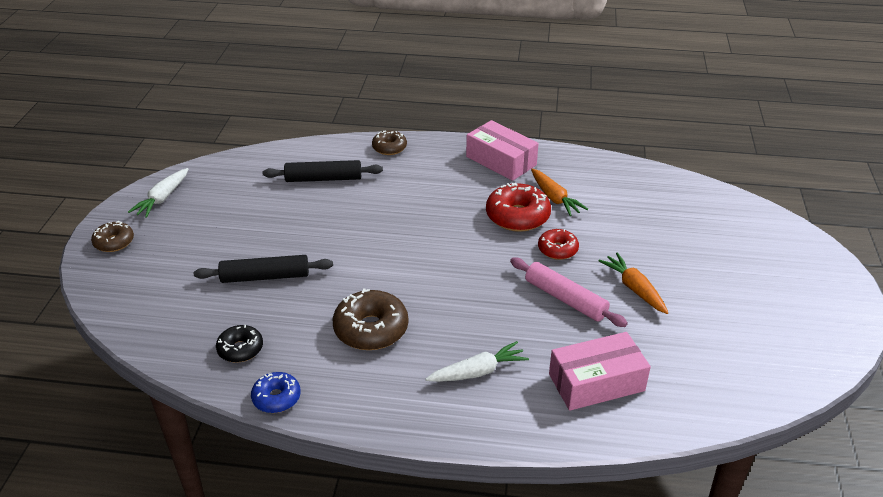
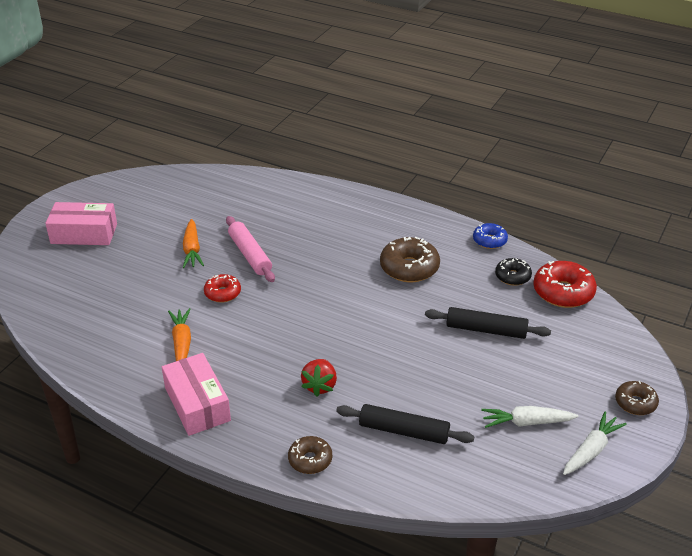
camera: 160 degrees left, 0 degrees up
(409, 194) = (319, 386): none -> red strawberry
(478, 372) = (346, 225): white carrot -> white carrot (526, 422)
(517, 216) = (231, 333): red donut -> red donut (563, 292)
(596, 382) = (273, 203): pink box -> pink box (84, 233)

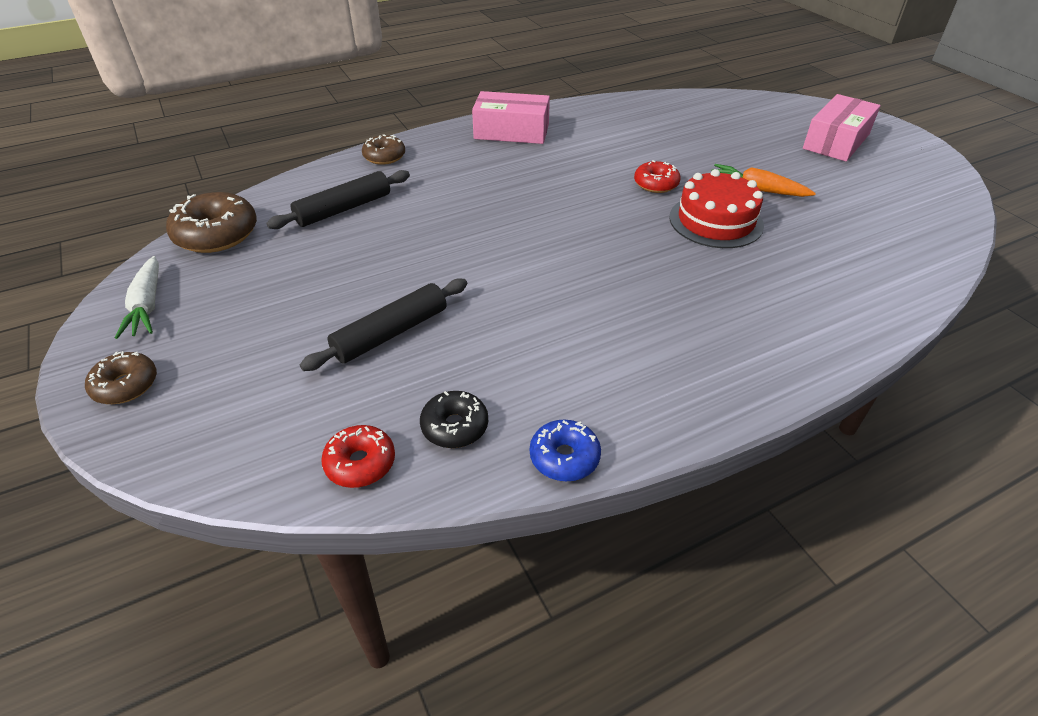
camera: 125 degrees right, 5 degrees up
(182, 343) = (598, 145): orange carrot -> none
(250, 255) = (716, 221): pink rolling pin -> red cake
(319, 386) = (457, 189): red strawberry -> none
(409, 268) = (577, 330): brown donut -> brown donut (216, 234)
(526, 422) = (240, 284): white carrot -> none
(563, 292) = (360, 463): red donut -> red donut, size x0.60

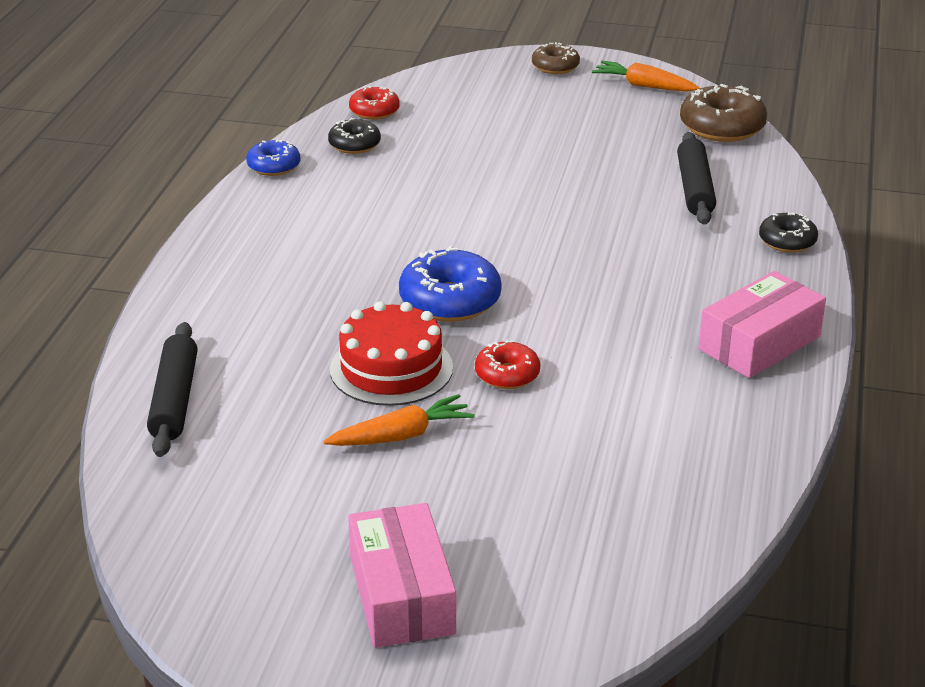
camera: 130 degrees right, 10 degrees down
(147, 305) = (644, 86): white carrot -> orange carrot
(384, 157) = (787, 241): brown donut -> black donut
(391, 333) = (477, 154): black rolling pin -> black rolling pin (174, 400)
(620, 236) = (450, 300): none -> blue donut

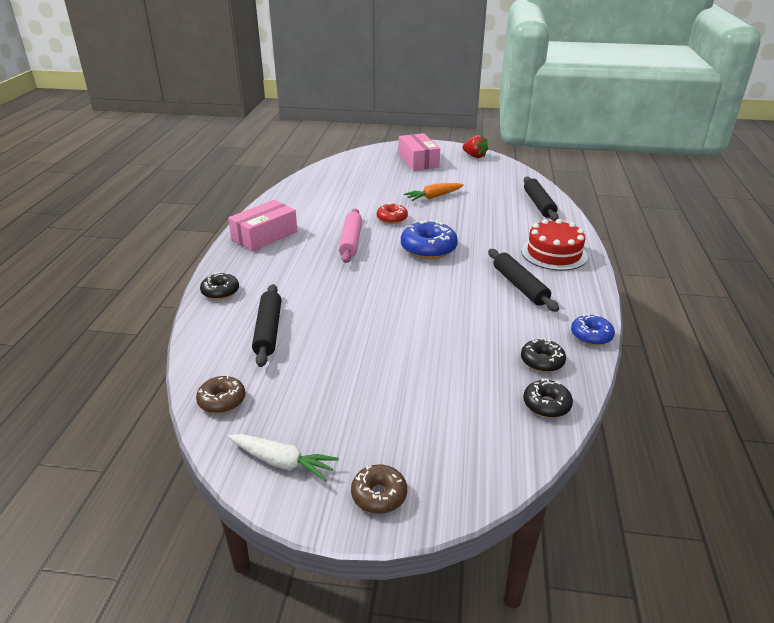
camera: 175 degrees right, 0 degrees up
(224, 610) = (474, 156): none -> red strawberry
(327, 230) = (519, 286): none -> black rolling pin
(374, 111) = (546, 405): red donut -> black donut
(391, 368) = (447, 219): red cake -> red cake (554, 253)
(590, 322) = (351, 241): none -> pink rolling pin
(644, 86) = (282, 462): orange carrot -> white carrot
(722, 127) = (222, 400): brown donut -> brown donut, size x0.60

